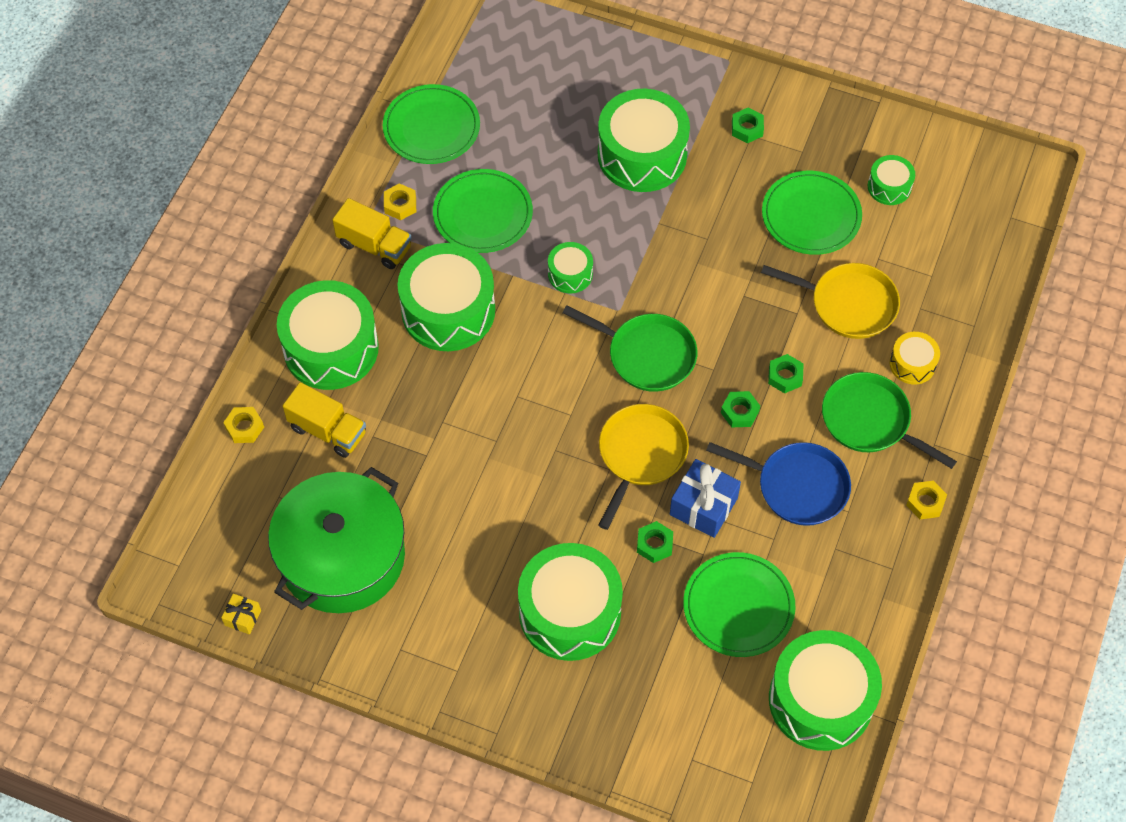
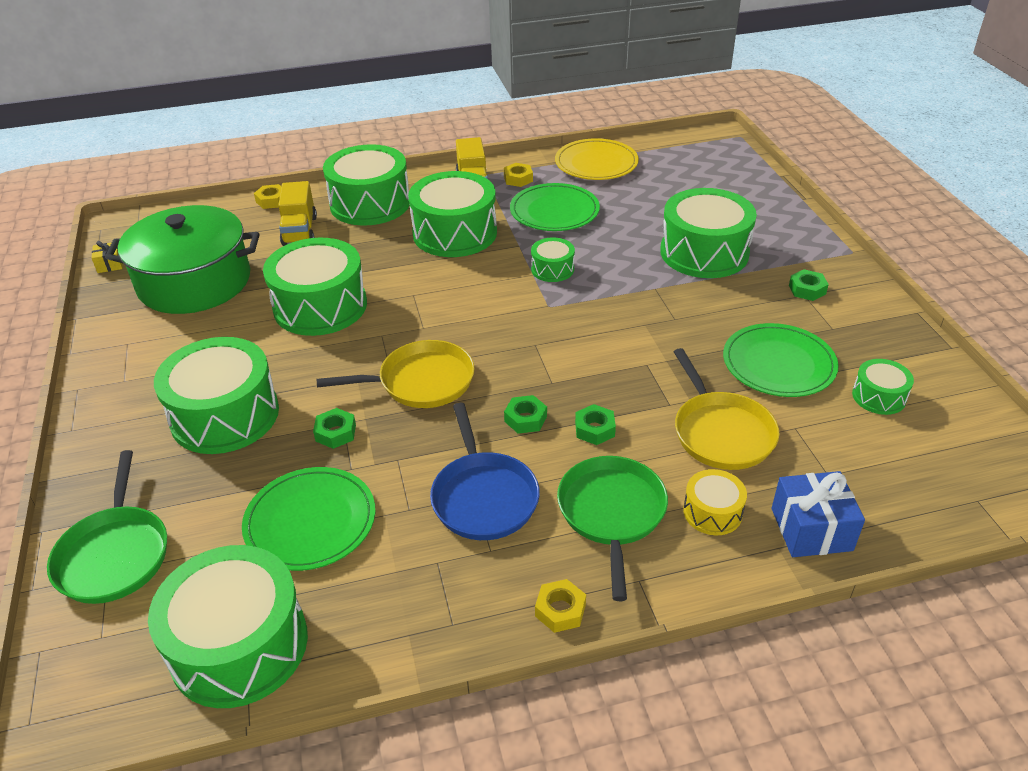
camera: 55 degrees right, 20 degrees down
(431, 127) = (596, 163): green plate -> yellow plate
(473, 474) = (320, 306): none -> green drum
(647, 355) = (523, 339): green pan -> green pan (115, 554)
(703, 506) = (403, 444): blue gift -> blue gift (811, 529)

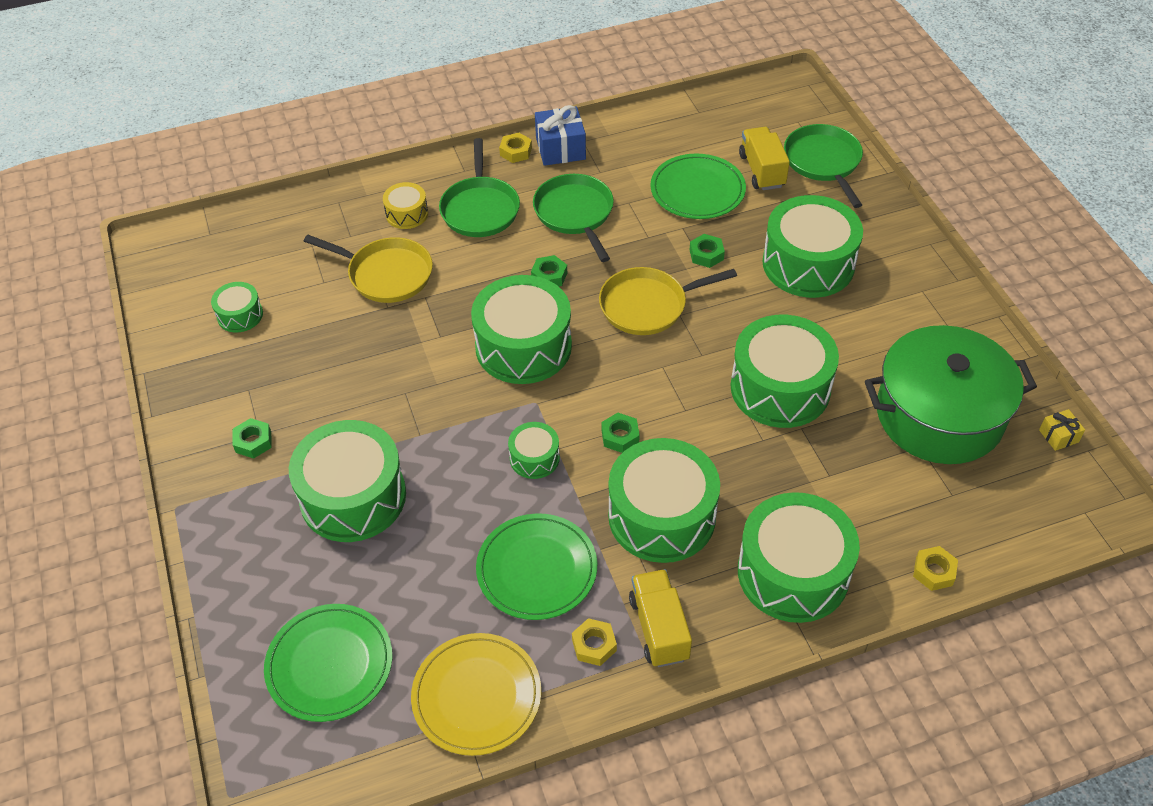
camera: 175 degrees right, 10 degrees up
(239, 645) = (710, 123): green drum -> green drum (523, 346)
(300, 231) = (862, 509): yellow truck -> yellow truck (762, 171)
(483, 497) = (575, 214): blue pan -> green pan
(594, 429) = (491, 270): green nut -> green nut (620, 436)
(721, 432) = (386, 274): yellow pan -> yellow pan turned 135 degrees clockwise
(778, 364) = (316, 344): green plate -> green plate (329, 664)
(811, 529) = (339, 207): blue gift -> blue gift (560, 149)

